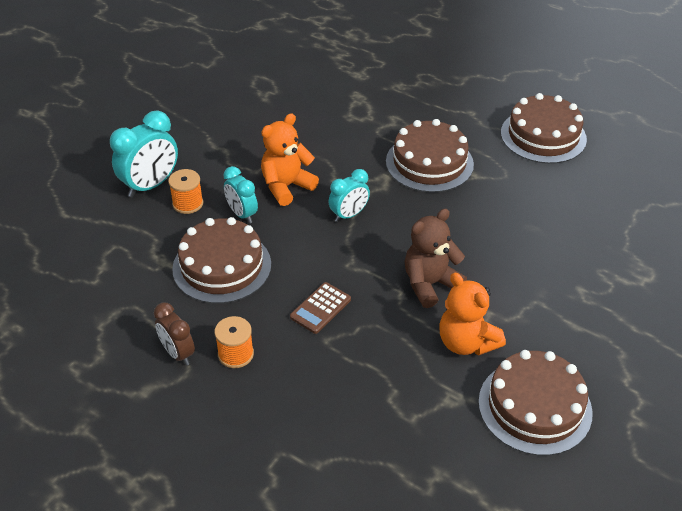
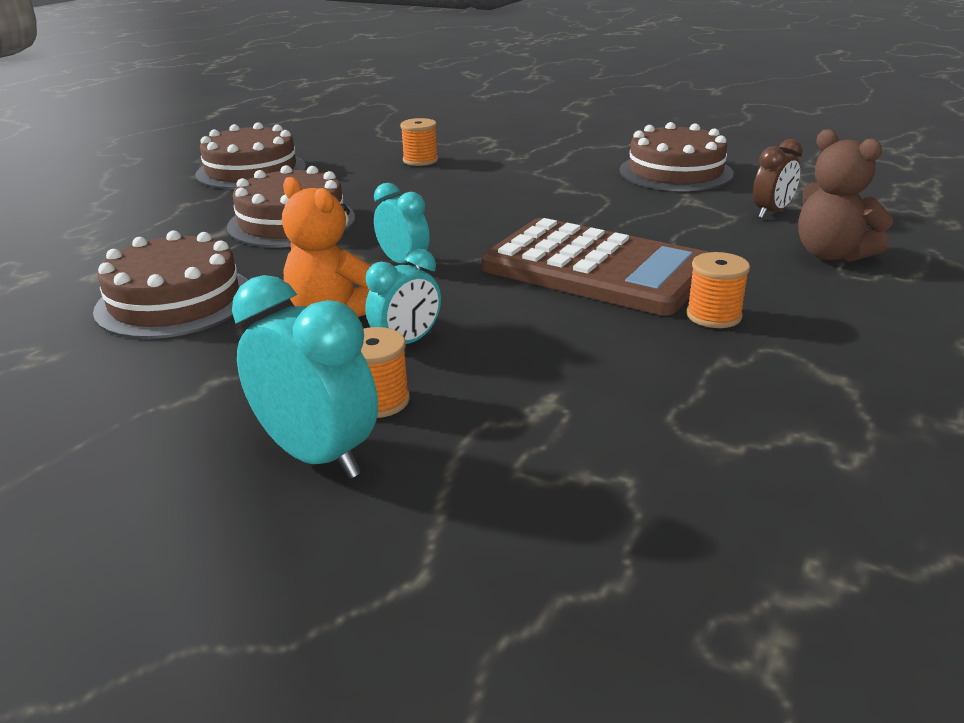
camera: 95 degrees left, 15 degrees down
(178, 353) = (744, 360): brown clock -> brown clock (772, 213)
(222, 266) = (539, 346): brown cake -> brown cake (175, 301)
(320, 308) = (596, 269): brown calculator -> brown calculator, size x2.49
(430, 284) = (527, 214): brown teddy bear -> brown teddy bear (831, 254)
(466, 342) = (610, 197): orange teddy bear -> none
(570, 229) = (420, 160): none -> orange spool

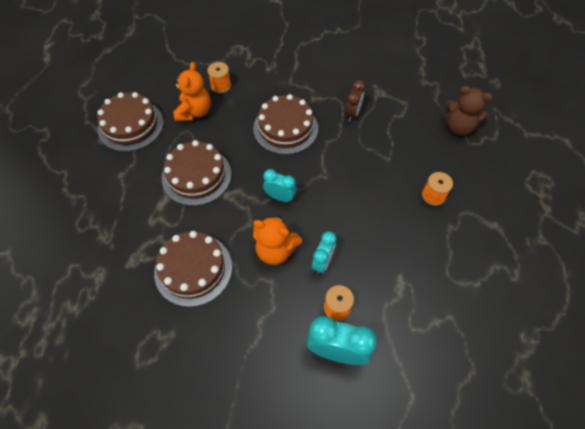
camera: 25 degrees left, 30 degrees up
(355, 174) = (194, 112): none -> orange teddy bear
(596, 269) = (369, 172): brown calculator -> none
(675, 172) = (359, 63): brown cake -> brown cake (285, 128)
(772, 213) = (420, 94): brown clock -> brown clock (352, 113)

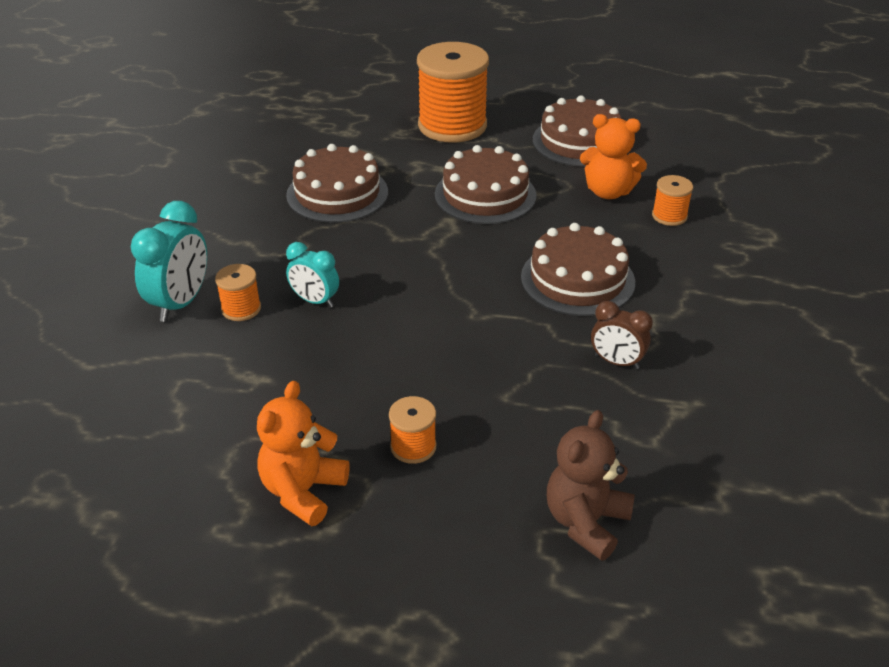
camera: 95 degrees right, 20 degrees down
(98, 201) = (452, 126): none -> orange spool
(275, 250) = (346, 259): orange teddy bear -> orange teddy bear (303, 491)
(280, 197) = (437, 267): turquoise clock -> none

